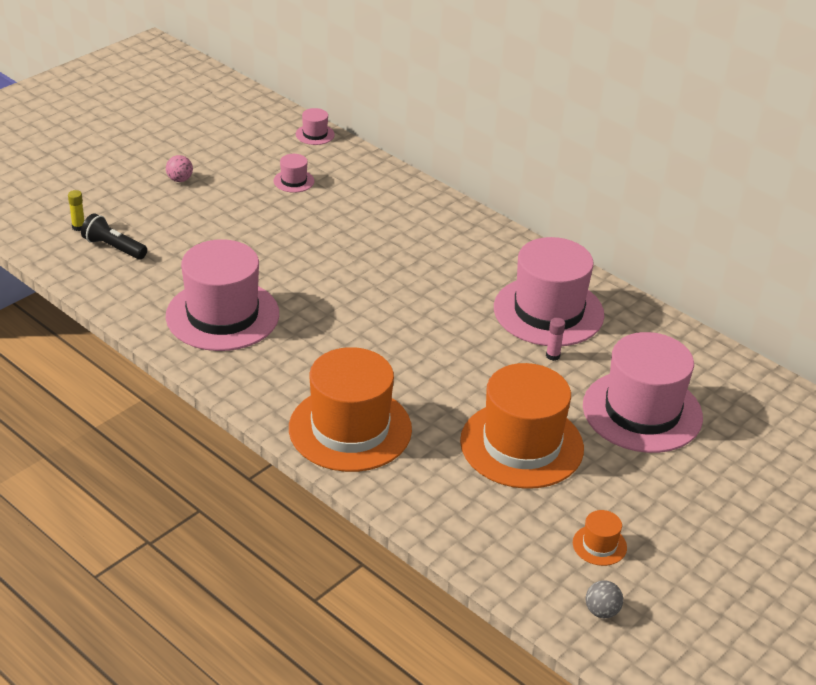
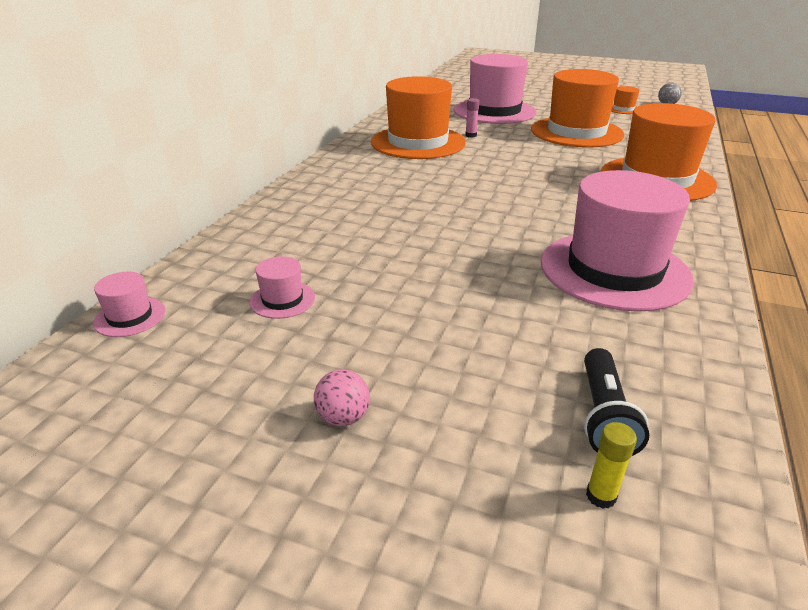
camera: 110 degrees left, 5 degrees down
(548, 311) = (418, 142): pink hat -> orange hat

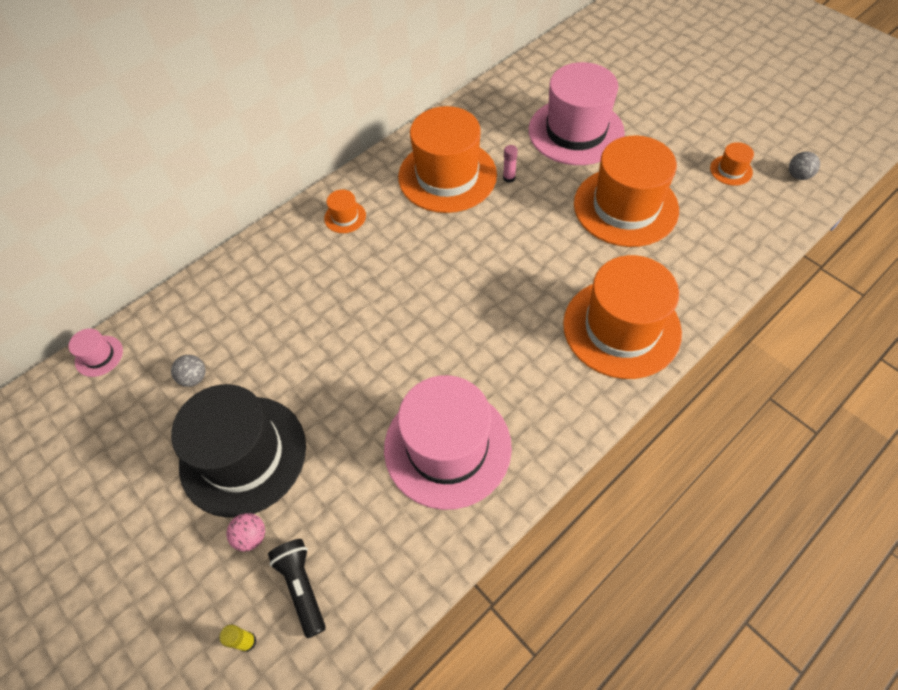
camera: 30 degrees right, 25 degrees up
(282, 300) = (194, 378): pink hat -> grey ball
(343, 417) = (160, 510): pink ball -> pink ball (251, 536)
(348, 175) = (345, 217): none -> orange hat
(406, 337) = (243, 455): none -> black hat
(603, 416) = (302, 586): black flashlight -> black flashlight turned 120 degrees clockwise

